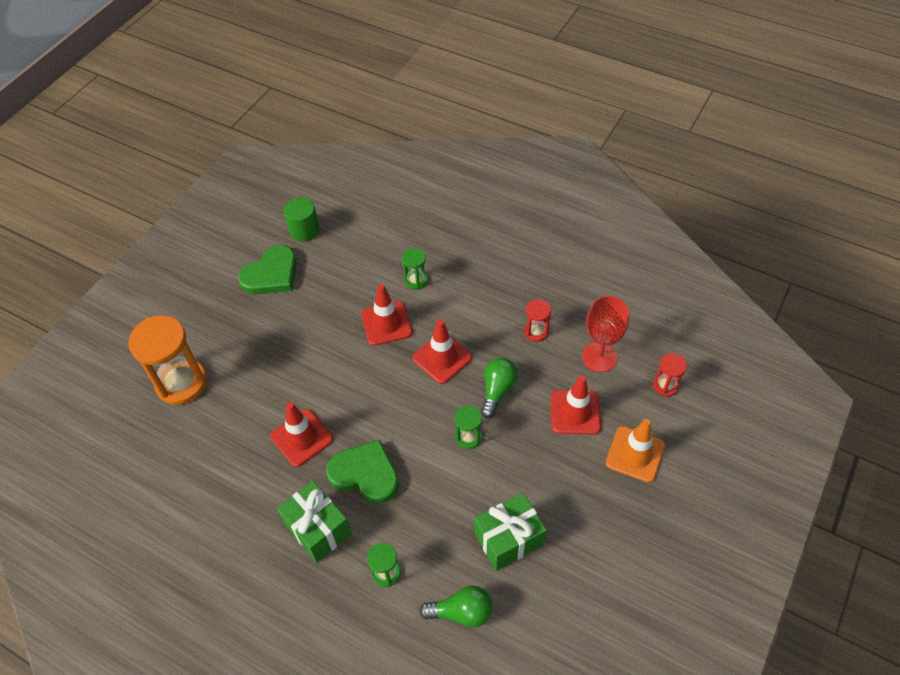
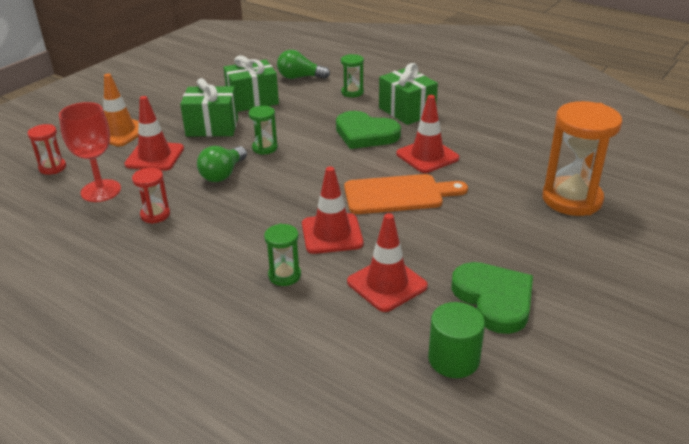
camera: 175 degrees left, 20 degrees down
(271, 274) = (494, 299): green heart -> green heart turned 105 degrees clockwise
(332, 376) = (398, 194): none -> orange cutting board
(442, 358) = (272, 201): red traffic cone -> red traffic cone (387, 284)
(537, 473) = (212, 127): none -> green gift

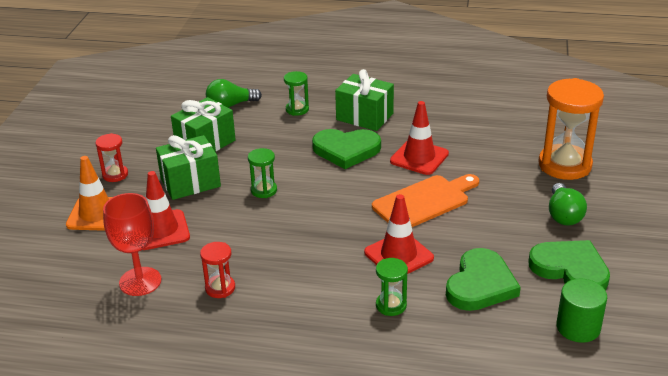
camera: 25 degrees left, 0 degrees up
(52, 168) = (61, 273): red hourglass -> red hourglass (115, 175)
(223, 174) = (248, 228): green light bulb -> green light bulb (563, 215)
(387, 284) = (480, 284): red traffic cone -> green heart

